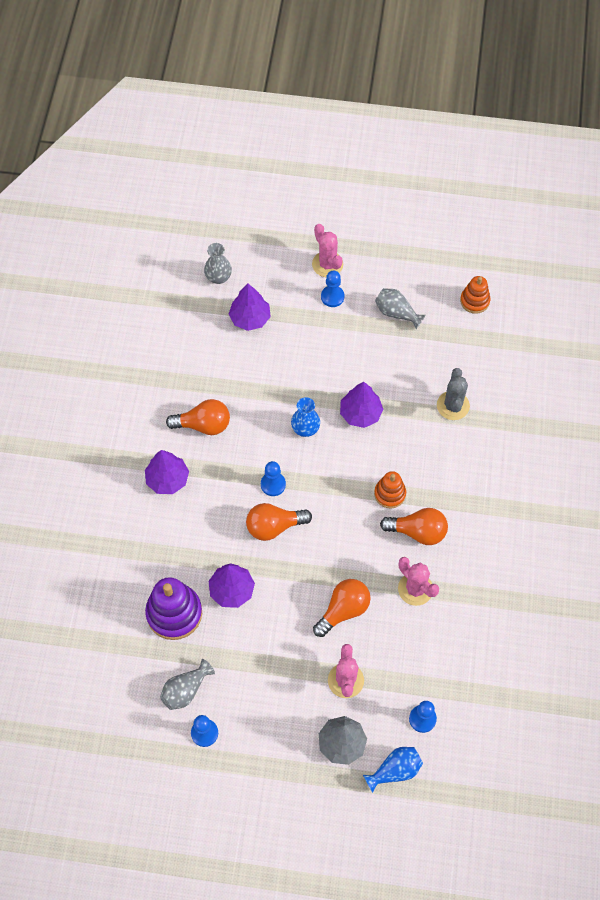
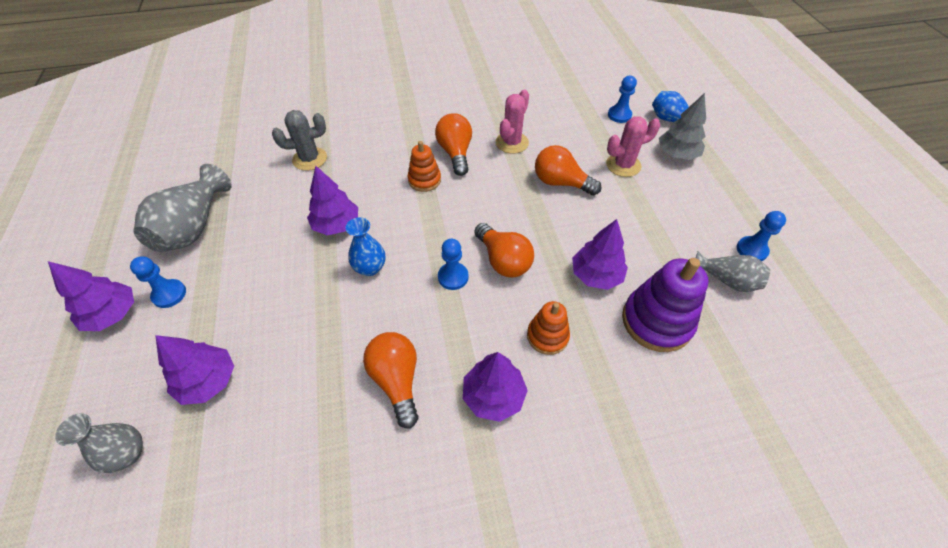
camera: 110 degrees left, 10 degrees down
(327, 264) = (113, 314): pink cactus -> purple tree
(396, 313) = (194, 227): grey vase -> grey vase, size x1.66
(474, 301) = (175, 169): orange stacking toy -> orange stacking toy (547, 336)

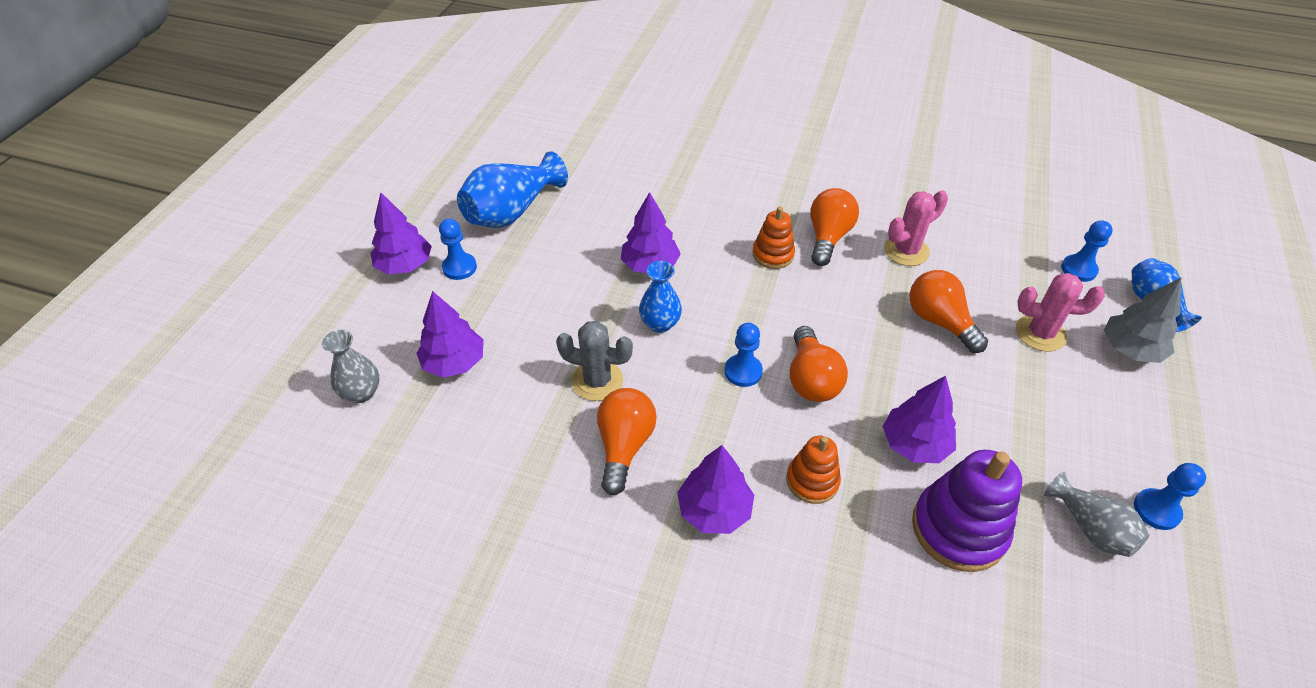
camera: 30 degrees right, 5 degrees down
(194, 227) = (512, 212): grey vase -> blue vase
(310, 159) = (660, 184): grey cactus -> grey cactus (597, 381)

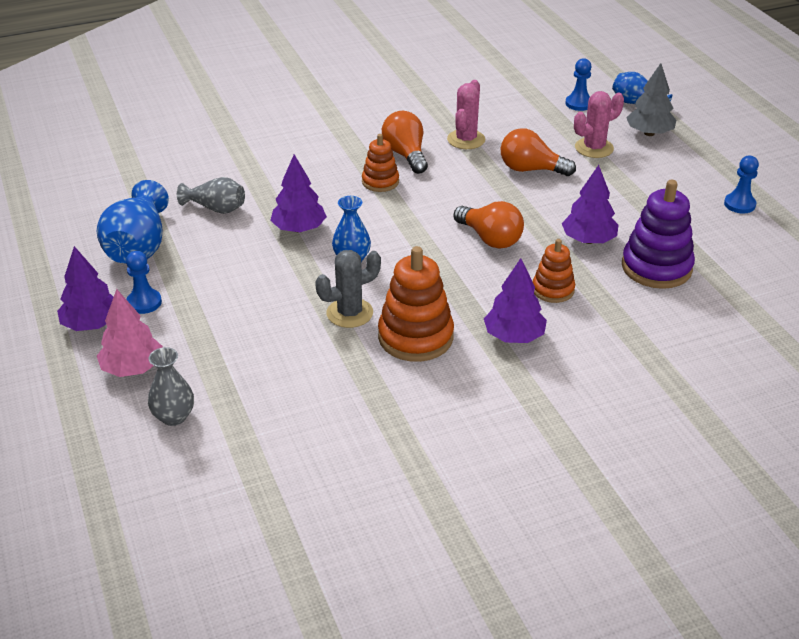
camera: 40 degrees left, 10 degrees down
(386, 325) = (133, 368): none -> pink tree
(454, 362) = (225, 360): purple tree -> none
(624, 446) = (415, 337): orange light bulb -> orange stacking toy
(743, 371) = (442, 257): blue pawn -> none
(1090, 528) = (718, 230): grey vase -> grey vase (216, 208)

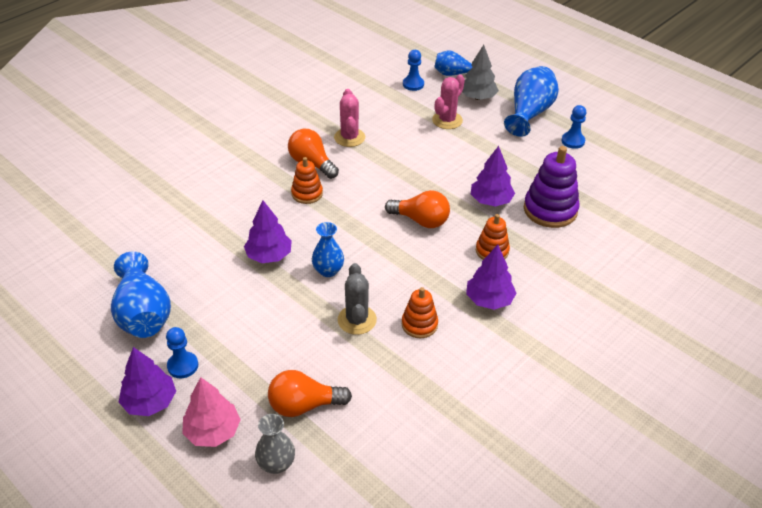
camera: 25 degrees left, 5 degrees up
(216, 208) = (187, 257): grey vase -> none
(349, 313) = (357, 320): grey cactus -> grey cactus turned 45 degrees counterclockwise
(415, 337) = (419, 324): orange stacking toy -> orange stacking toy, size x0.59
(530, 169) = (413, 151): orange light bulb -> orange light bulb (304, 405)
(703, 163) = (529, 113): none -> blue vase

